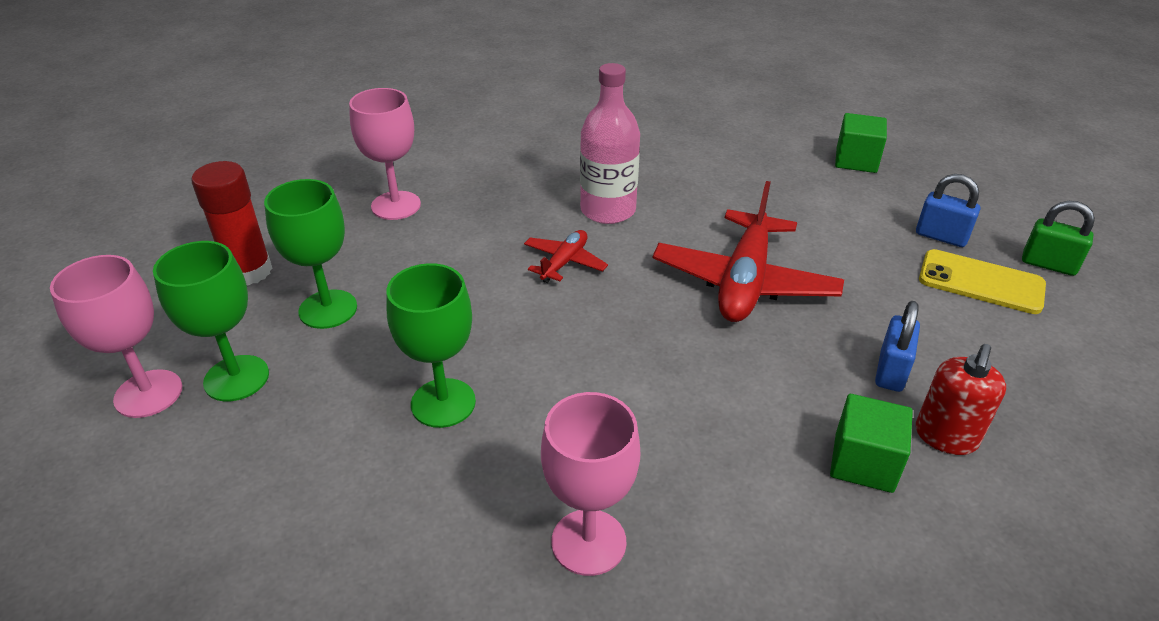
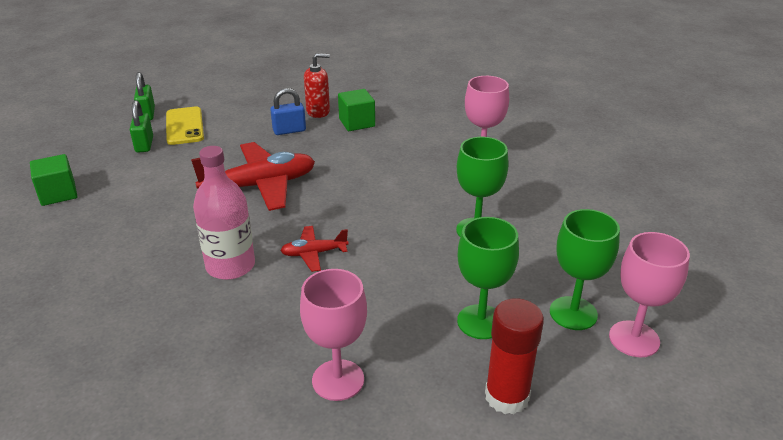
camera: 130 degrees left, 5 degrees down
(941, 236) = (144, 145): blue padlock -> green padlock

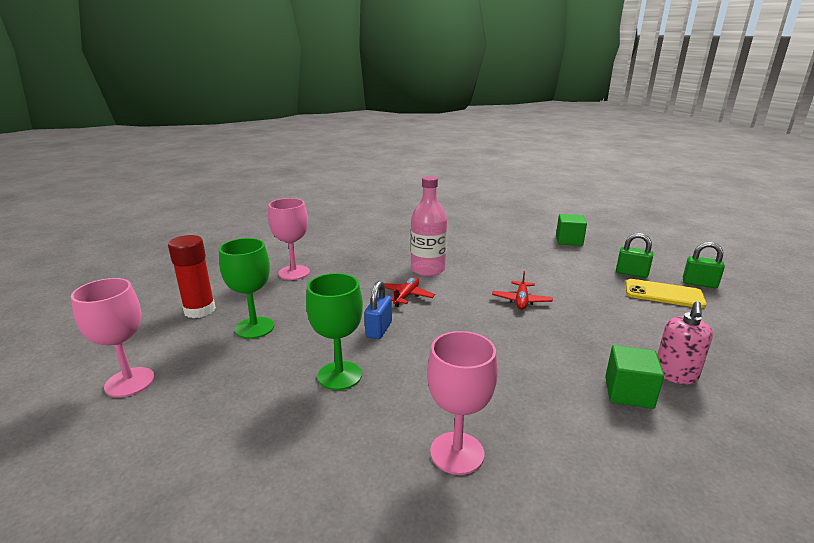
camera: 125 degrees right, 10 degrees down
(260, 186) = (521, 301): red plane -> red plane, size x0.50
(289, 130) = (627, 341): blue padlock -> blue padlock (379, 329)
(318, 112) = (675, 375): red soap dispenser -> pink soap dispenser
(573, 313) = (193, 369): green goblet -> none

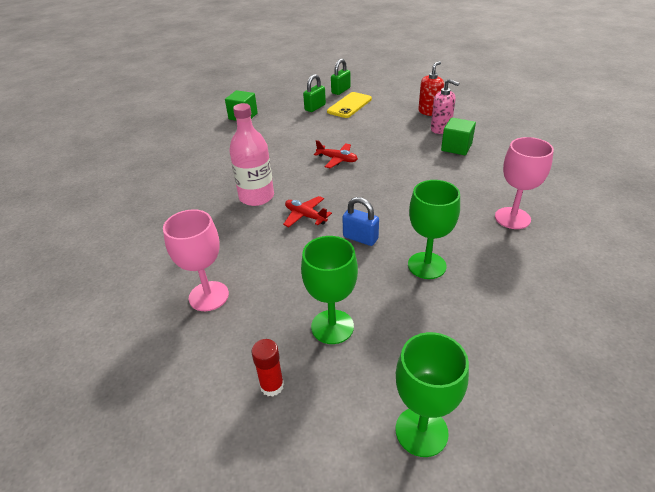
camera: 75 degrees left, 15 degrees up
(130, 382) = (421, 431): pink goblet -> green goblet
(199, 310) = (272, 386): red glue stick -> red glue stick, size x0.61
(723, 361) = (429, 112): none -> red soap dispenser

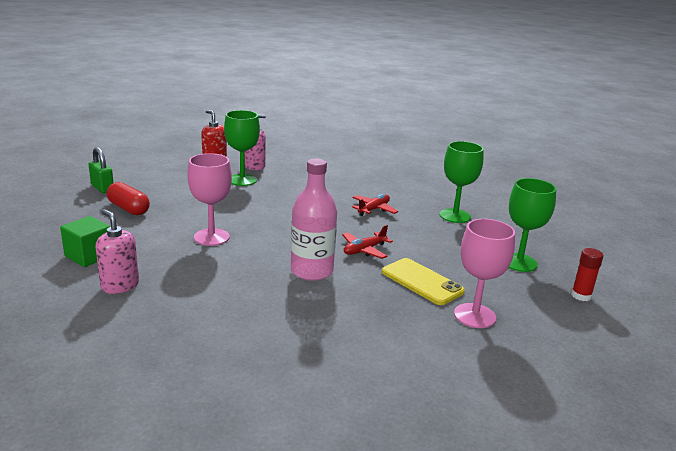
camera: 80 degrees left, 15 degrees down
(211, 135) = (120, 285): none -> pink soap dispenser
(315, 107) = (129, 209): green padlock -> red capsule
(337, 159) = (269, 218): red plane -> red plane (373, 209)
(349, 105) = (150, 191): yellow phone -> yellow phone (422, 282)
(360, 238) = (410, 232): blue padlock -> none
(421, 431) = (608, 250): green goblet -> green goblet (242, 180)
(456, 147) = (293, 169): green cube -> none
(512, 218) = (408, 177): pink goblet -> pink goblet (211, 237)

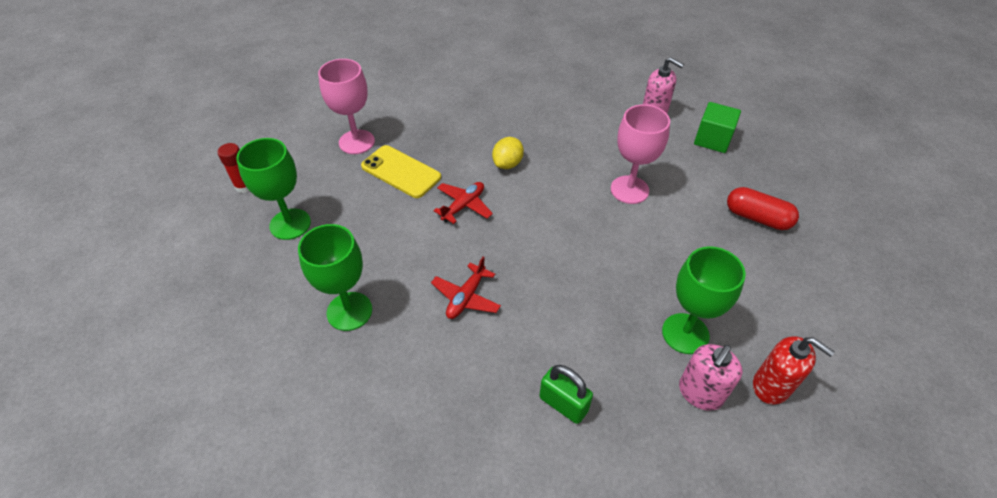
camera: 170 degrees right, 25 degrees up
(102, 188) = (835, 254): green padlock -> green padlock (563, 404)
(312, 271) = (507, 164): pink bottle -> yellow lemon

